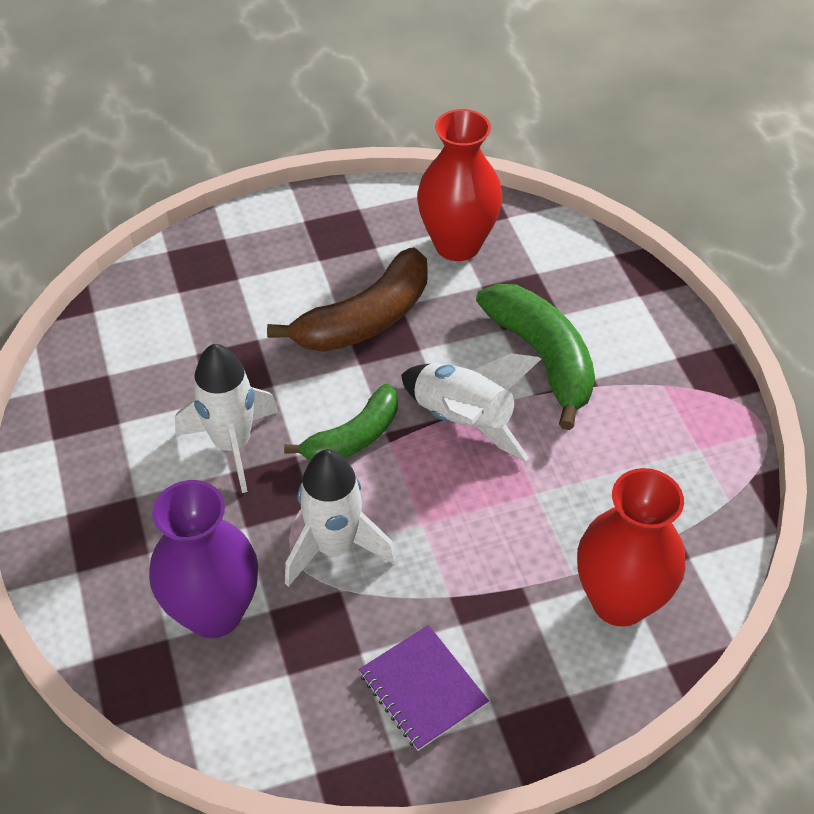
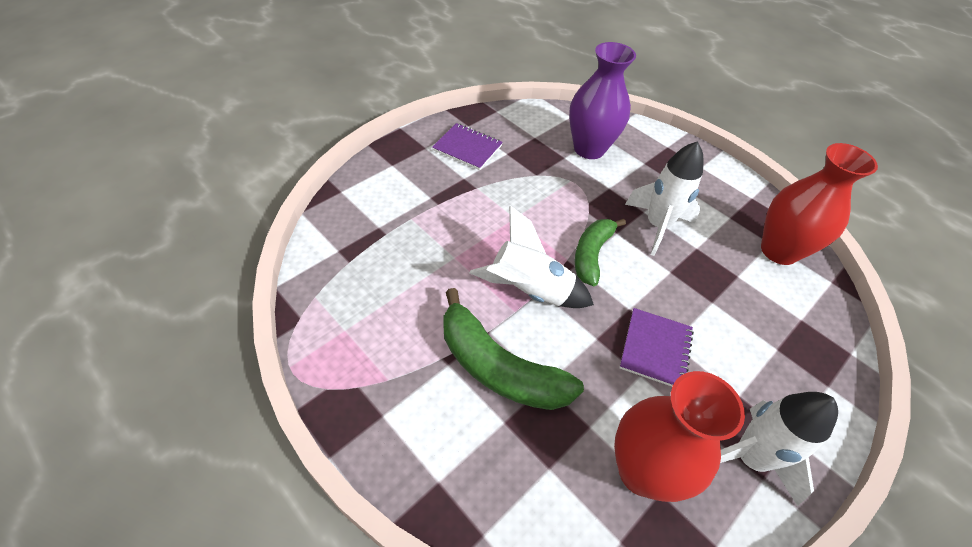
camera: 150 degrees right, 0 degrees up
(334, 547) = (554, 192): white rocket -> white rocket (749, 458)
(365, 319) = (655, 349): brown banana -> purple notebook
(619, 601) = (377, 213): red vase -> red vase (779, 251)

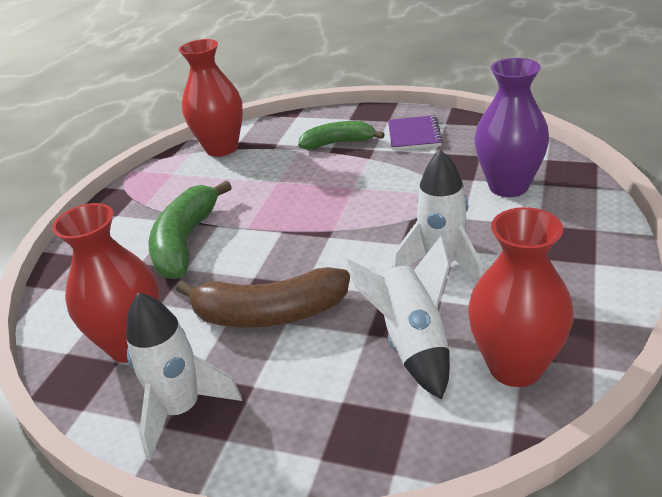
camera: 70 degrees right, 15 degrees down
(337, 269) = (222, 148): none -> red vase
(529, 291) = (275, 225): white rocket -> white rocket (412, 343)
(591, 254) = (353, 240): green banana -> green banana (338, 143)
(655, 349) = (269, 313): purple notebook -> brown banana

